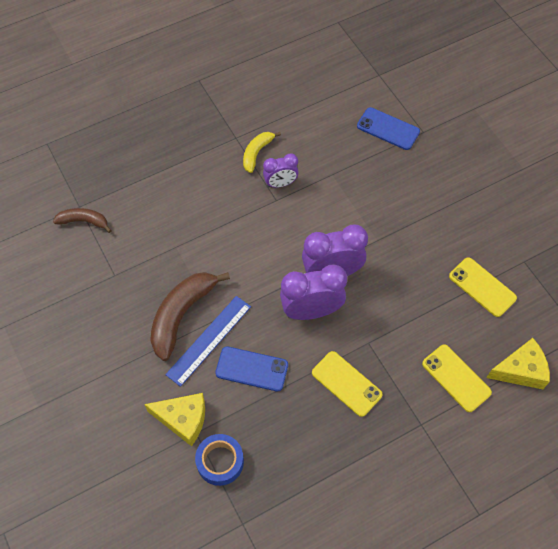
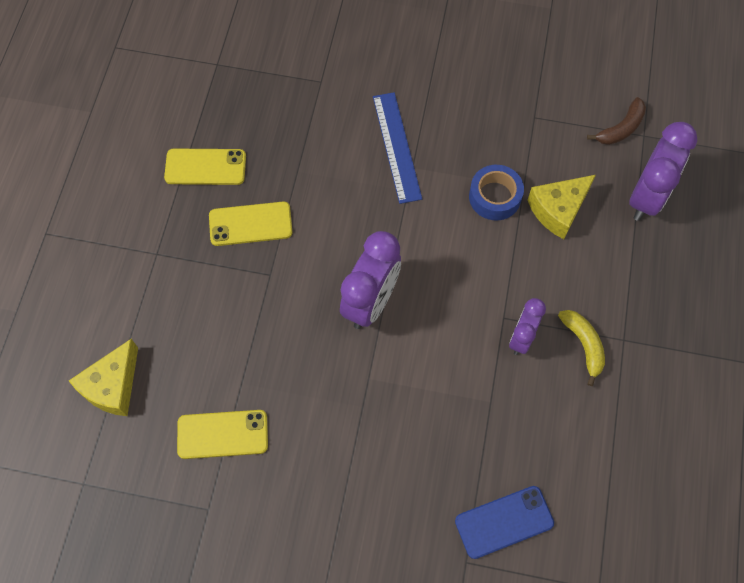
camera: 130 degrees right, 5 degrees up
(181, 315) = (442, 142): brown banana -> none
(183, 419) = (341, 80): yellow cheese -> yellow cheese (558, 210)
(220, 462) = (280, 82): blue tape -> blue tape (495, 197)
(252, 369) = (337, 160): blue phone -> none
(311, 311) = (347, 251): purple clock -> purple clock (646, 197)
(456, 378) = (164, 321): yellow phone -> yellow phone (205, 167)

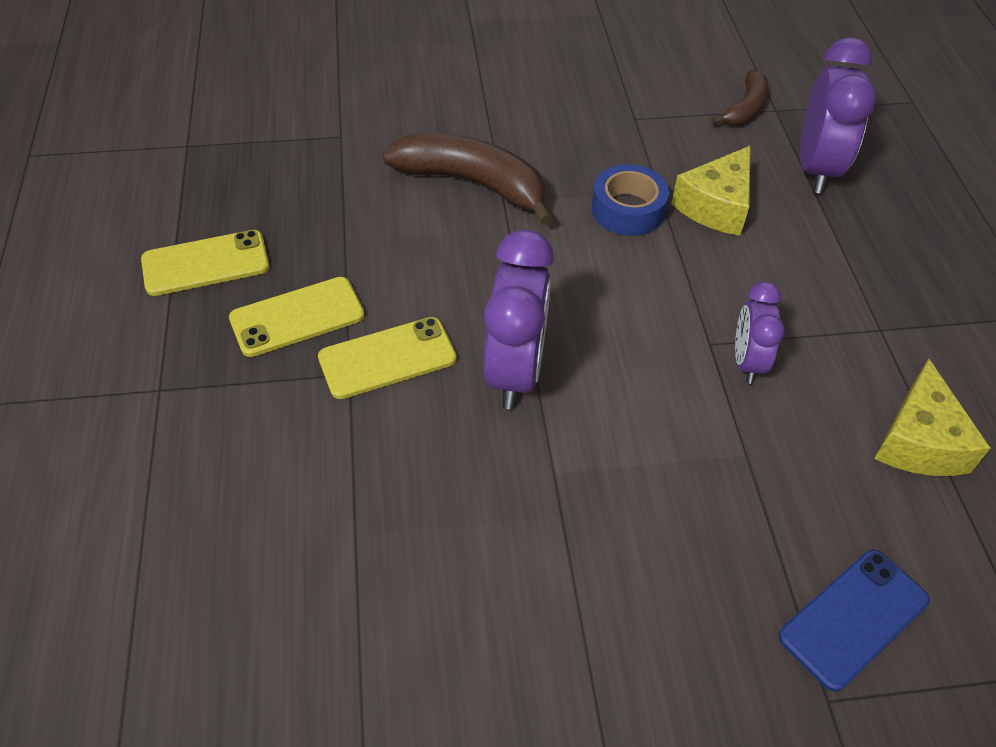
camera: 20 degrees left, 15 degrees down
(112, 386) = (132, 602): yellow cheese -> yellow cheese (919, 441)
(222, 434) = (349, 623): yellow phone -> yellow phone (387, 358)
(397, 147) = (473, 184): blue ruler -> brown banana
(583, 345) = (833, 349): yellow banana -> none

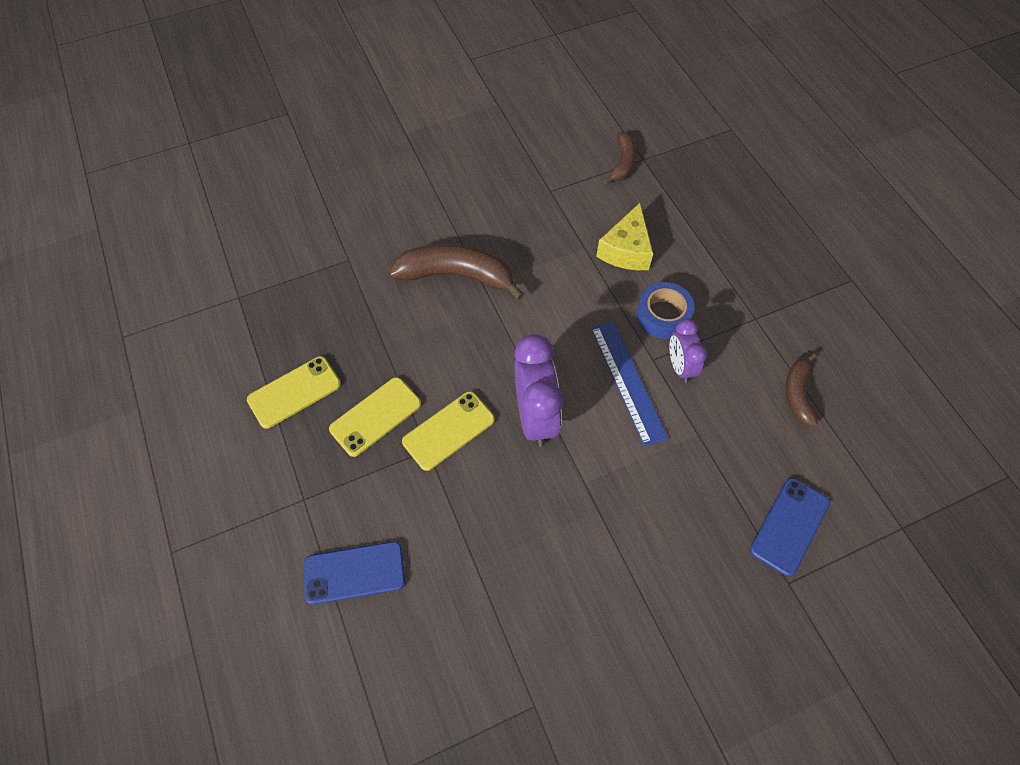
camera: 15 degrees left, 10 degrees up
(184, 497) = (354, 572): none -> blue phone
(628, 210) = (569, 269): blue tape -> blue tape (663, 315)
(664, 361) = (628, 381): none -> blue ruler
(816, 169) = (683, 202): purple clock -> none
(919, 441) = (797, 394): yellow cheese -> brown banana

